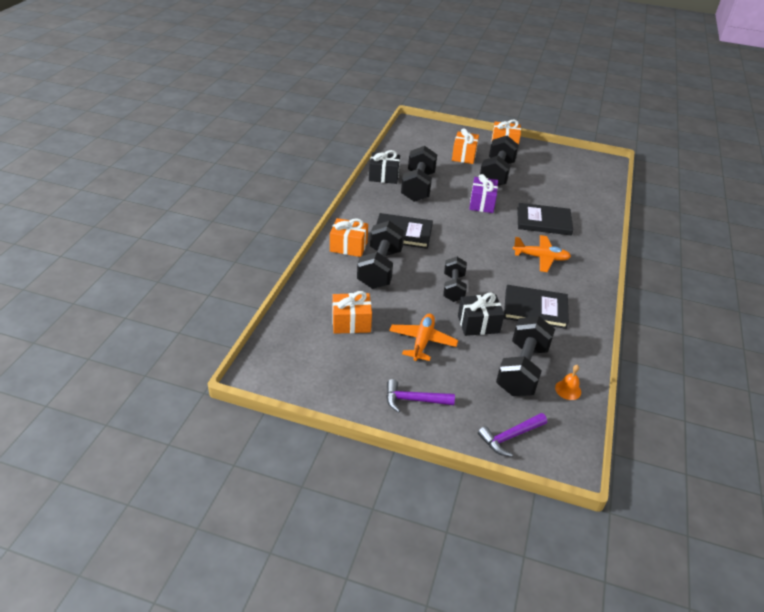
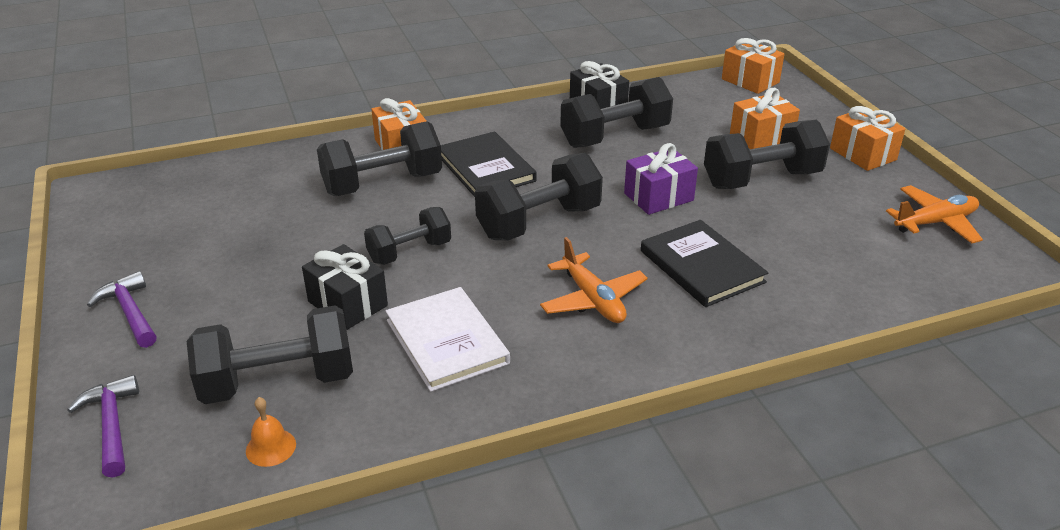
camera: 55 degrees right, 5 degrees down
(351, 322) = (245, 209): orange gift -> orange gift (750, 81)
(422, 341) = (259, 273): orange plane -> orange plane (935, 223)
(468, 242) = (539, 222): none -> black dumbbell
(510, 437) = (112, 425): purple hammer -> purple hammer turned 45 degrees clockwise
(535, 308) = (447, 341): black book -> white book

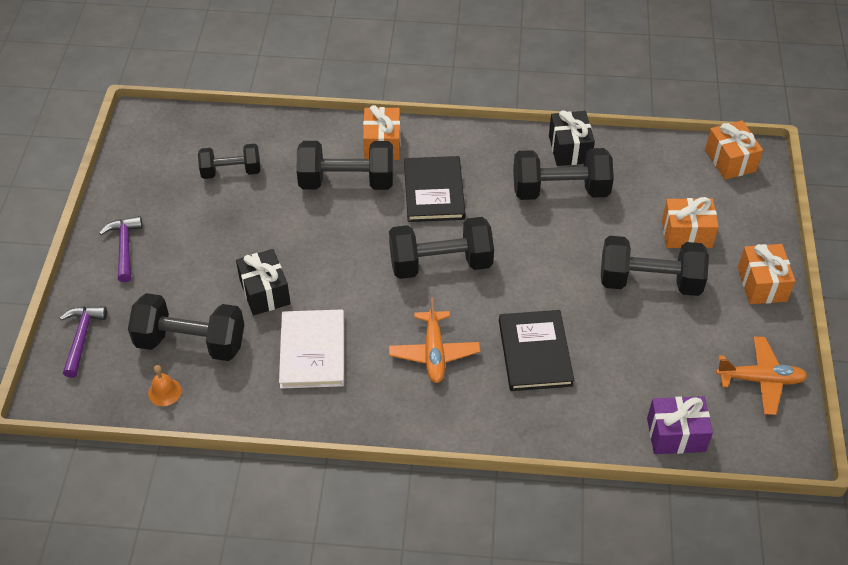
camera: 25 degrees right, 15 degrees up
(409, 252) = (330, 259): black dumbbell -> black dumbbell (231, 171)
(658, 197) = (550, 270): purple gift -> purple gift (676, 434)

